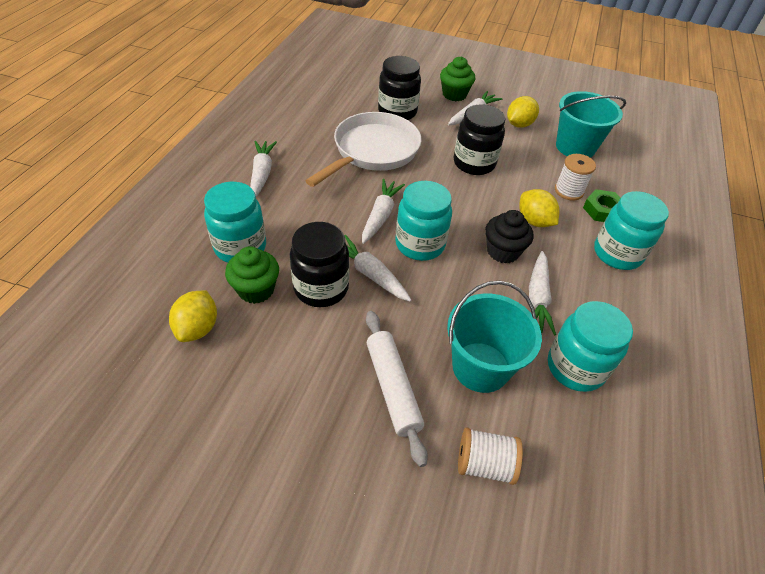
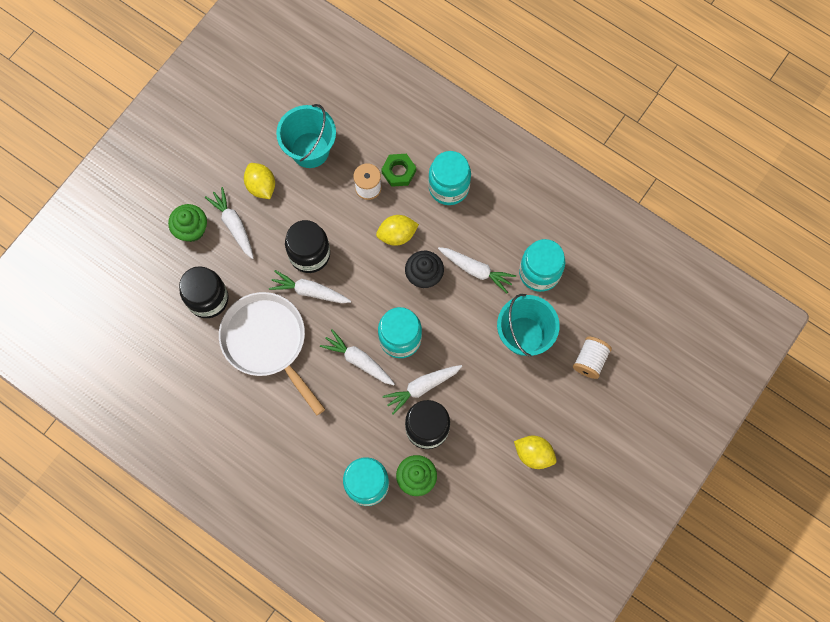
camera: 70 degrees left, 25 degrees up
(198, 328) = (443, 525): yellow lemon -> yellow lemon (533, 454)
(262, 174) = (275, 452): white carrot -> white carrot (309, 291)
(392, 388) = (525, 400): white rolling pin -> none

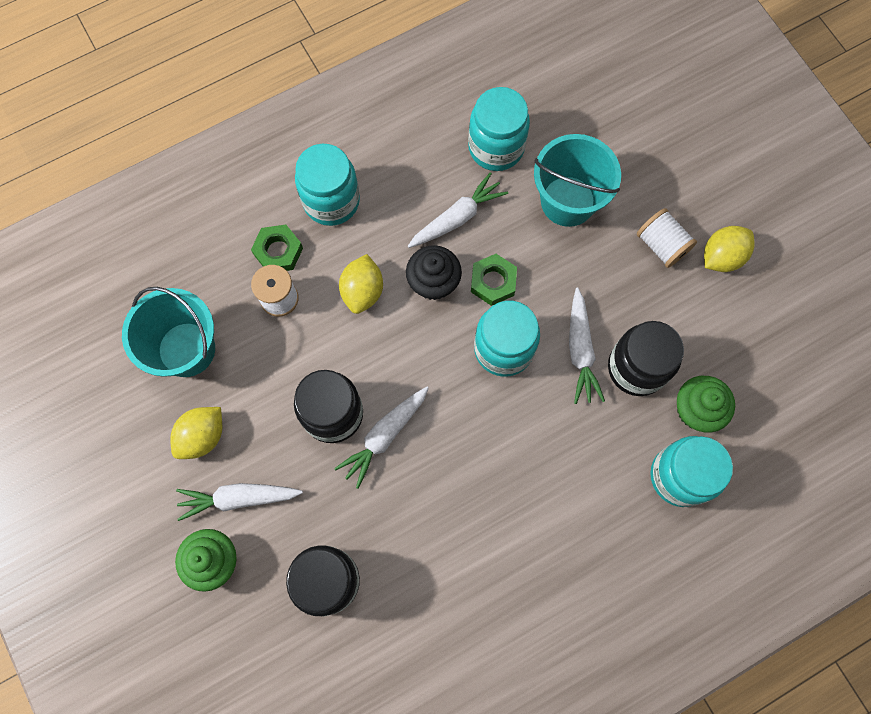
camera: 65 degrees left, 0 degrees up
(261, 186) = (202, 436): yellow lemon -> yellow lemon turned 45 degrees counterclockwise
(267, 342) = (428, 524): white pan -> none
(358, 360) = (509, 414): white carrot -> none
(442, 312) = (493, 282): none -> green nut
(590, 360) = (632, 142): white spool -> white spool (661, 245)

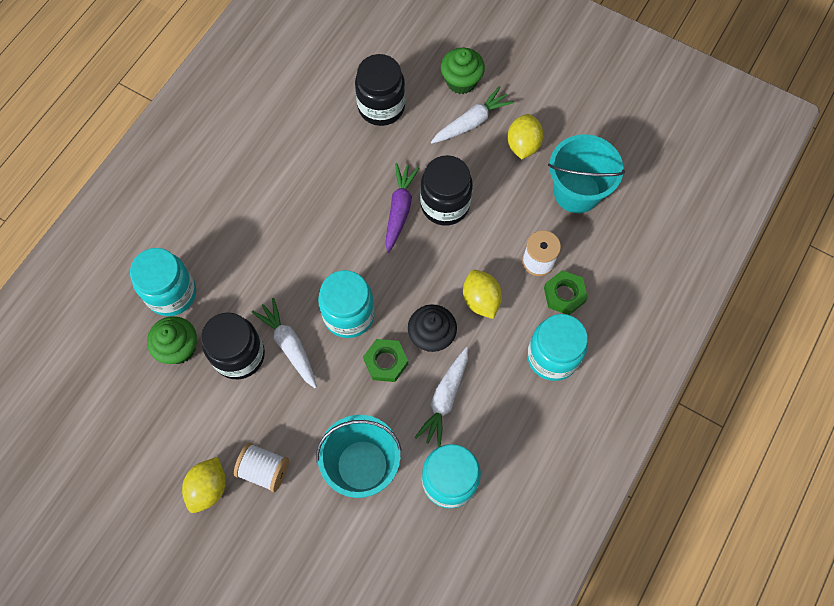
camera: 150 degrees right, 5 degrees down
(384, 436) = (399, 209): white carrot -> purple carrot

